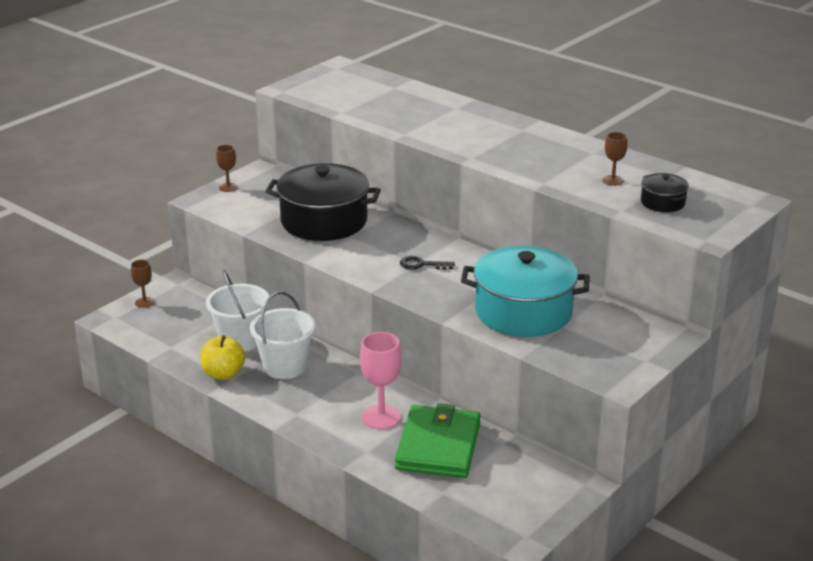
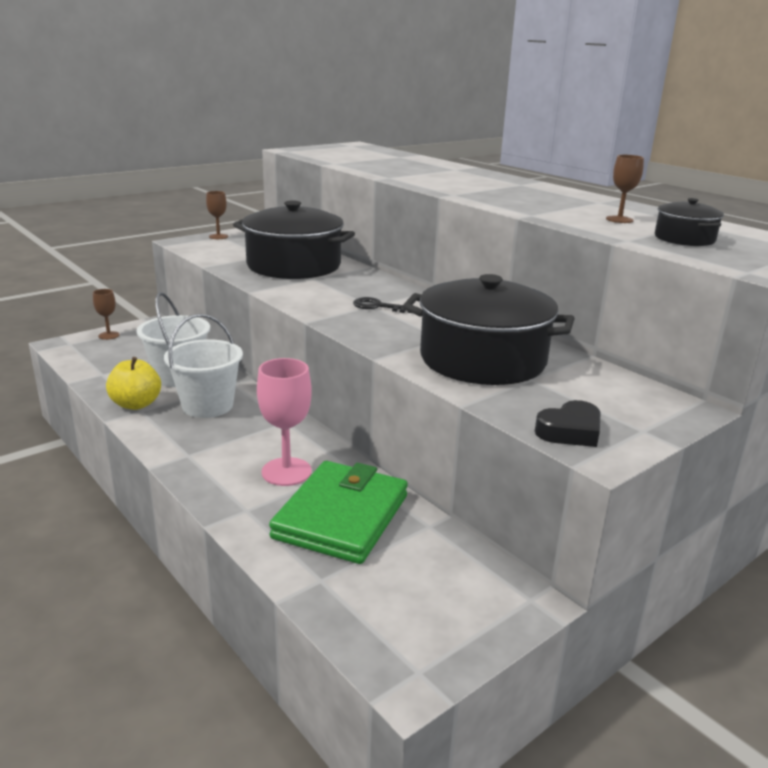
camera: 10 degrees right, 5 degrees down
(523, 312) = (482, 359): turquoise pot -> black pot
(598, 368) = (570, 431): none -> black heart

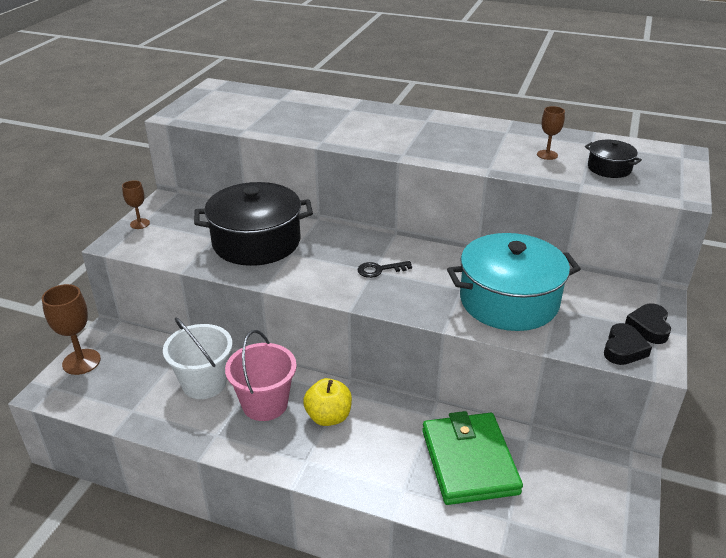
camera: 30 degrees left, 10 degrees up
(109, 335) = (81, 362): brown goblet -> brown goblet, size x1.77
(136, 404) = (204, 430): yellow apple -> yellow apple (328, 417)
(207, 406) = (265, 404): white bucket -> pink bucket
(286, 472) = (393, 440): pink goblet -> none
(482, 359) = (509, 301): black pot -> turquoise pot
(634, 426) = (649, 327): none -> black heart

